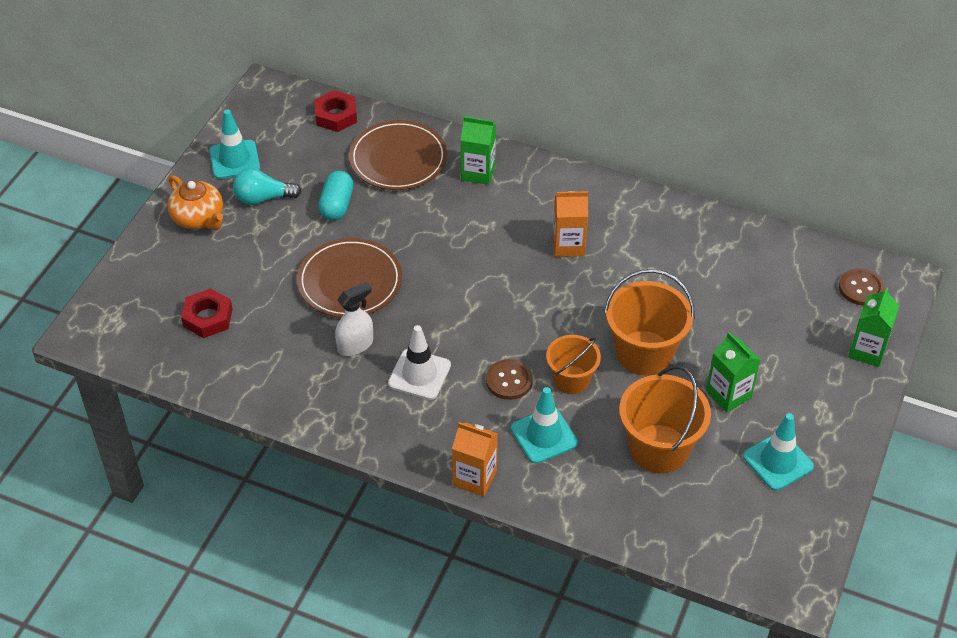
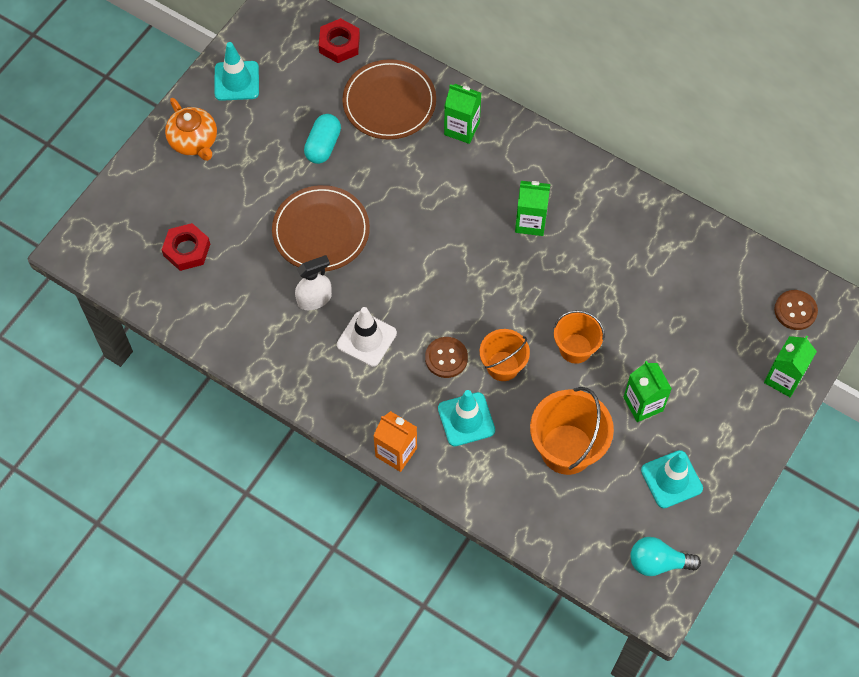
camera: 10 degrees right, 15 degrees up
(263, 198) = (256, 128): turquoise light bulb -> turquoise light bulb (658, 562)
(568, 245) = (530, 222): orange carton -> green carton
(644, 353) = (575, 348): orange bucket -> orange bucket, size x0.63

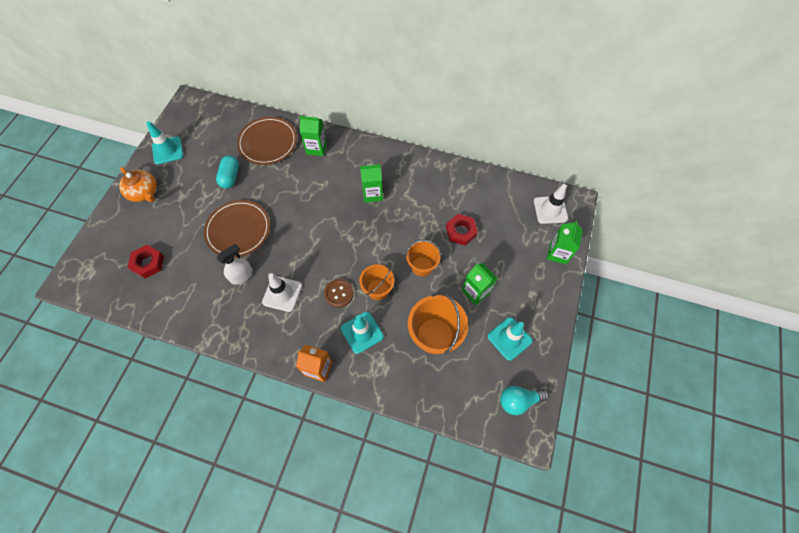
camera: 15 degrees left, 0 degrees up
(339, 44) = (230, 116): red nut -> red nut (461, 231)
(795, 310) = (550, 210): brown button -> white traffic cone

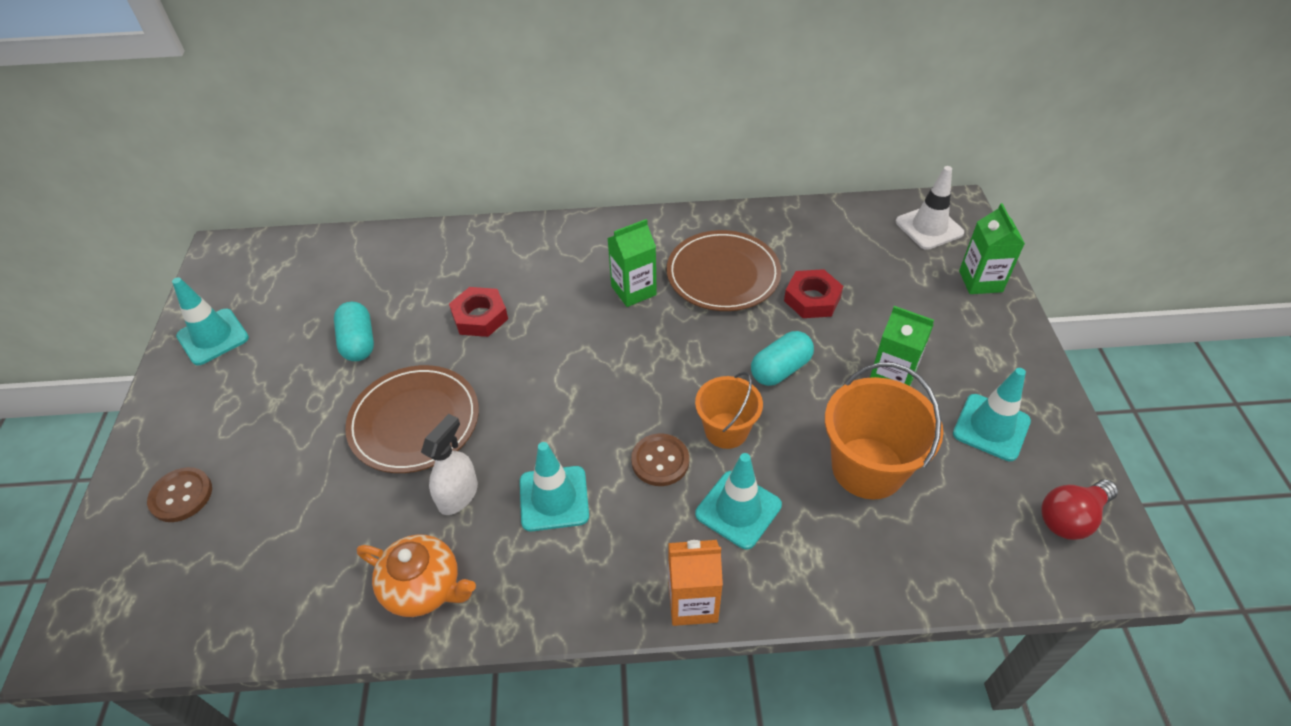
camera: 20 degrees left, 15 degrees down
(128, 230) = (181, 496): none -> brown button
(144, 192) = (191, 419): orange teapot -> orange teapot (424, 587)
(148, 263) = (250, 540): red nut -> red nut (480, 317)
(268, 142) = (405, 270): brown plate -> brown plate (723, 274)
(282, 294) = (554, 498): white traffic cone -> turquoise traffic cone
(316, 148) = (498, 254): green carton -> none
(422, 266) = (780, 369): orange bucket -> turquoise capsule
(518, 400) = (1071, 518): turquoise light bulb -> red light bulb

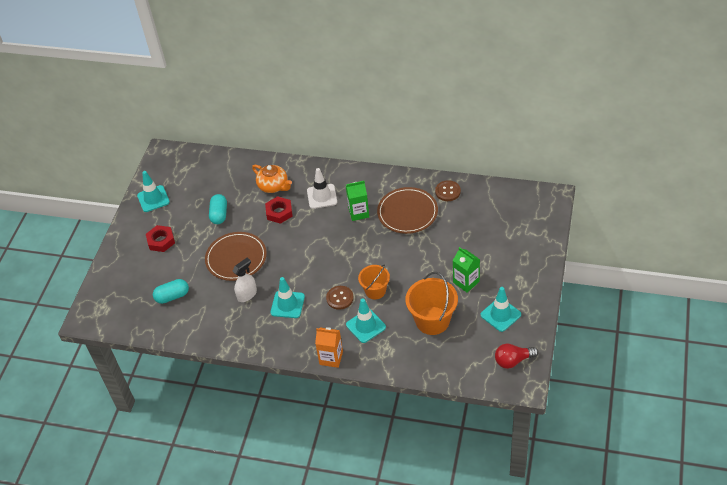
camera: 20 degrees right, 0 degrees up
(181, 496) = (132, 271): brown button -> brown button (448, 191)
(424, 587) = (223, 328): orange teapot -> orange teapot (273, 186)
(780, 369) = (414, 267): turquoise capsule -> turquoise capsule (172, 296)
(812, 299) = (447, 234): red nut -> red nut (161, 241)
(929, 227) = (530, 206): white traffic cone -> white traffic cone (322, 196)
(980, 281) = (540, 242): green carton -> none

